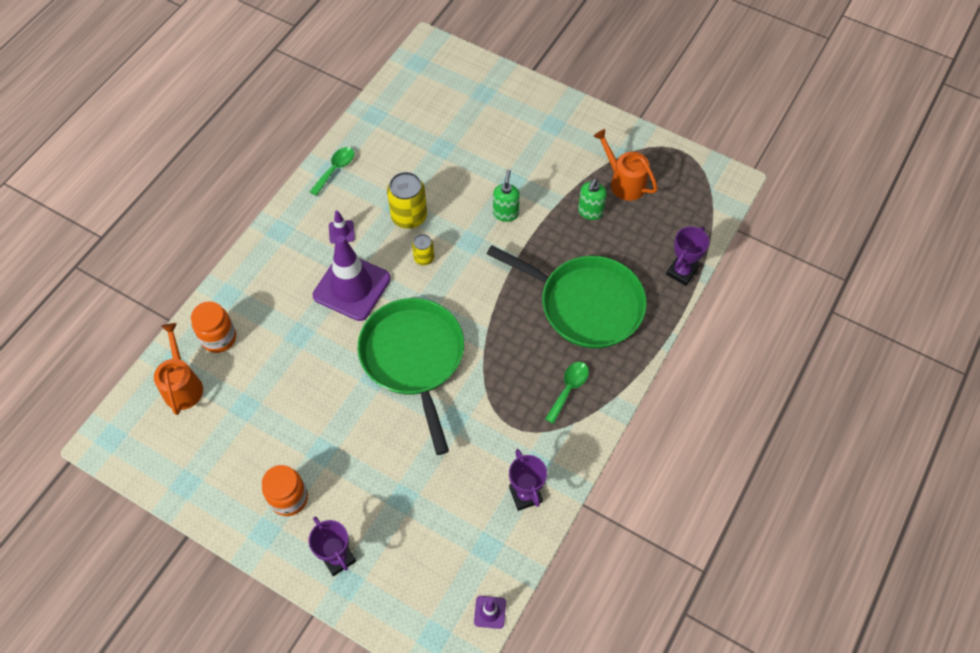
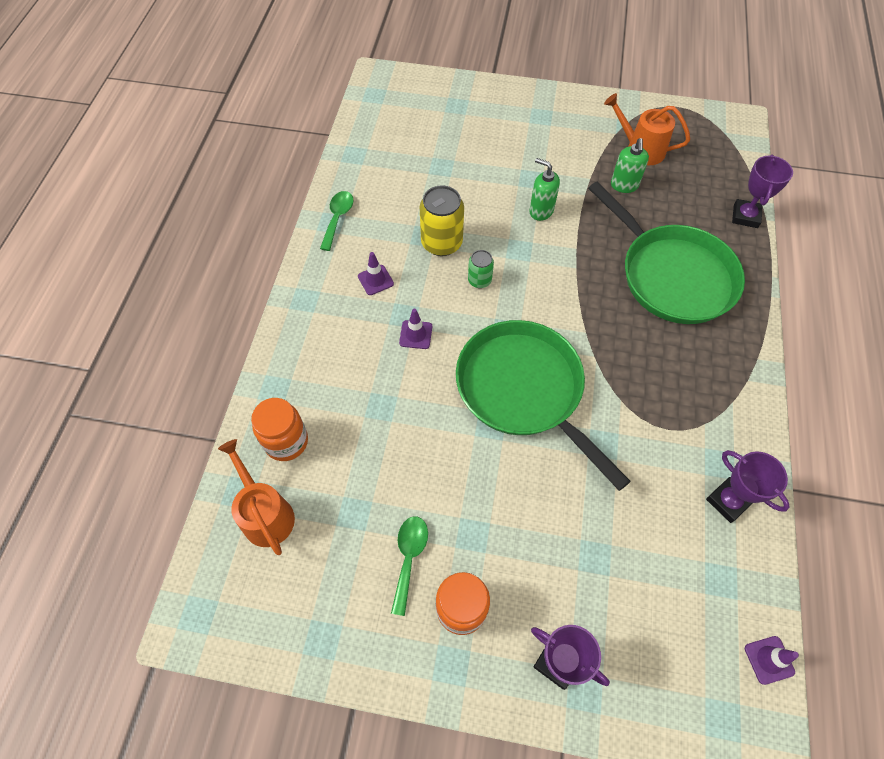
camera: 20 degrees left, 0 degrees up
(352, 287) = (416, 335): purple traffic cone -> purple traffic cone, size x0.42
(424, 258) = (479, 280): yellow can -> green can
(506, 213) = (541, 211): green soap dispenser -> green soap dispenser turned 45 degrees counterclockwise
(569, 389) = (705, 368): green spoon -> green spoon (409, 558)
(586, 304) = (672, 276): green pan -> green pan turned 45 degrees clockwise

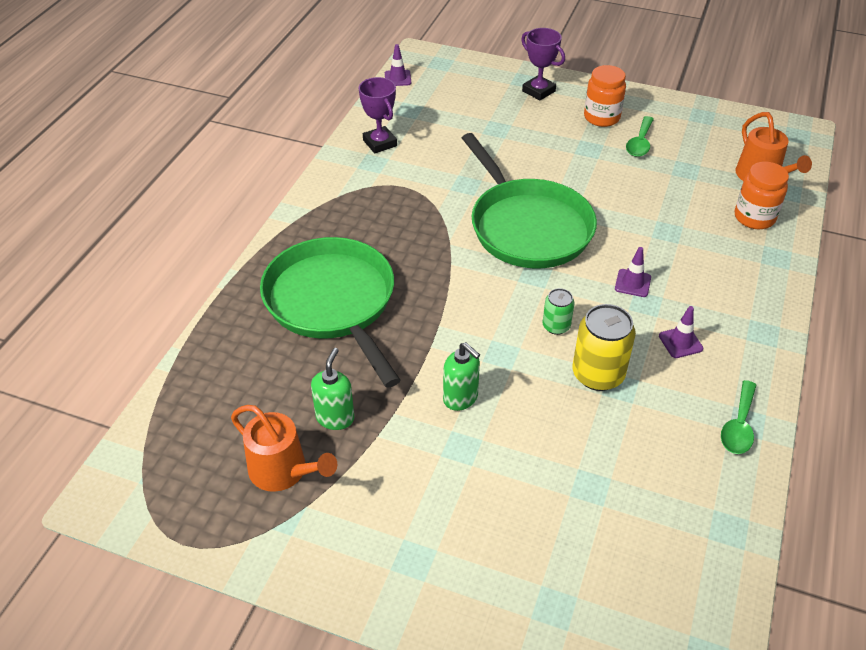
camera: 170 degrees left, 15 degrees down
(745, 216) = (203, 355): purple trophy -> none

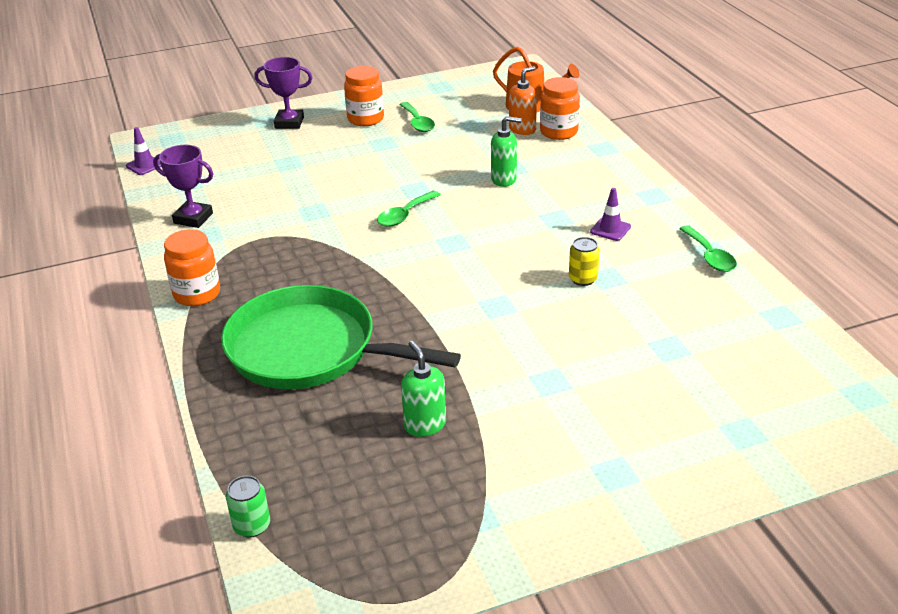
camera: 40 degrees left, 10 degrees down
(283, 471) = (433, 488): orange watering can -> none
(314, 209) = (197, 294): none -> orange jar
(460, 398) = (506, 351): green soap dispenser -> green soap dispenser (504, 179)
(528, 227) = (405, 215): green pan -> green spoon
(556, 326) = (513, 266): green can -> green can (252, 526)
(598, 374) = (583, 279): yellow can -> yellow can, size x0.56
(632, 283) = (531, 211): purple traffic cone -> none
(724, 197) = (522, 129): none -> orange soap dispenser

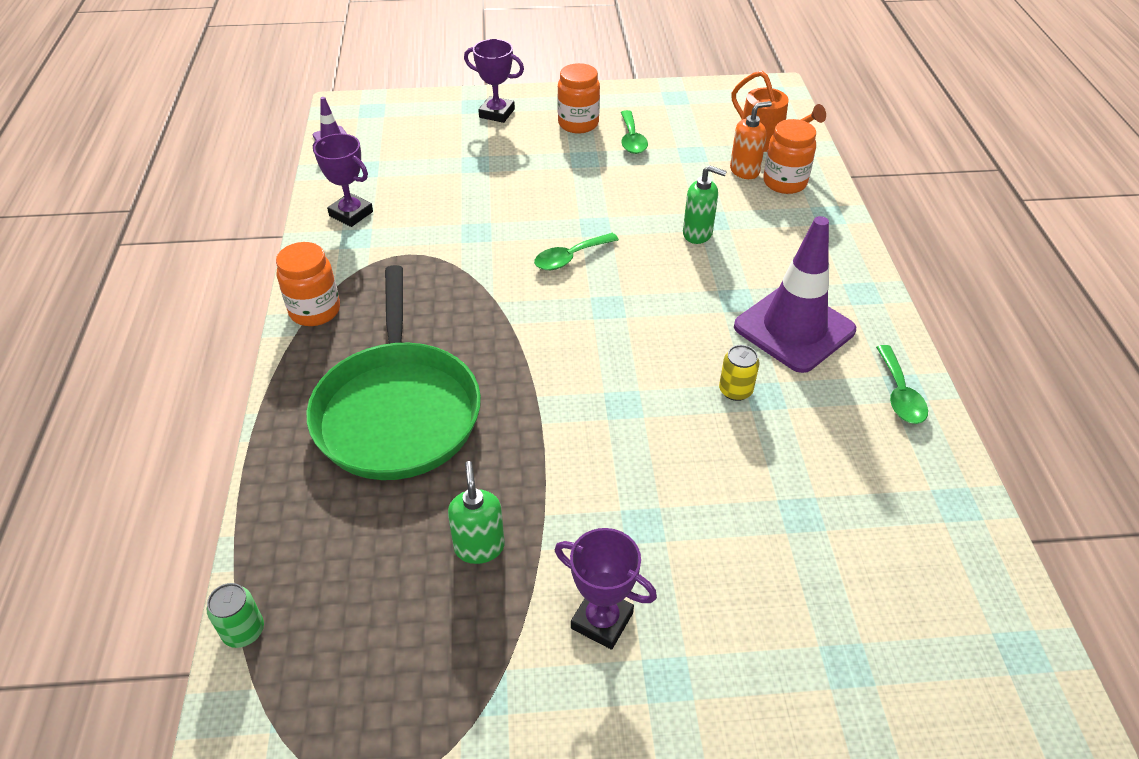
camera: 15 degrees right, 10 degrees up
(309, 349) = (398, 411): green pan -> green pan turned 135 degrees counterclockwise
(547, 449) = (602, 620): none -> purple trophy
(610, 229) = (794, 328): purple traffic cone -> purple traffic cone, size x2.39

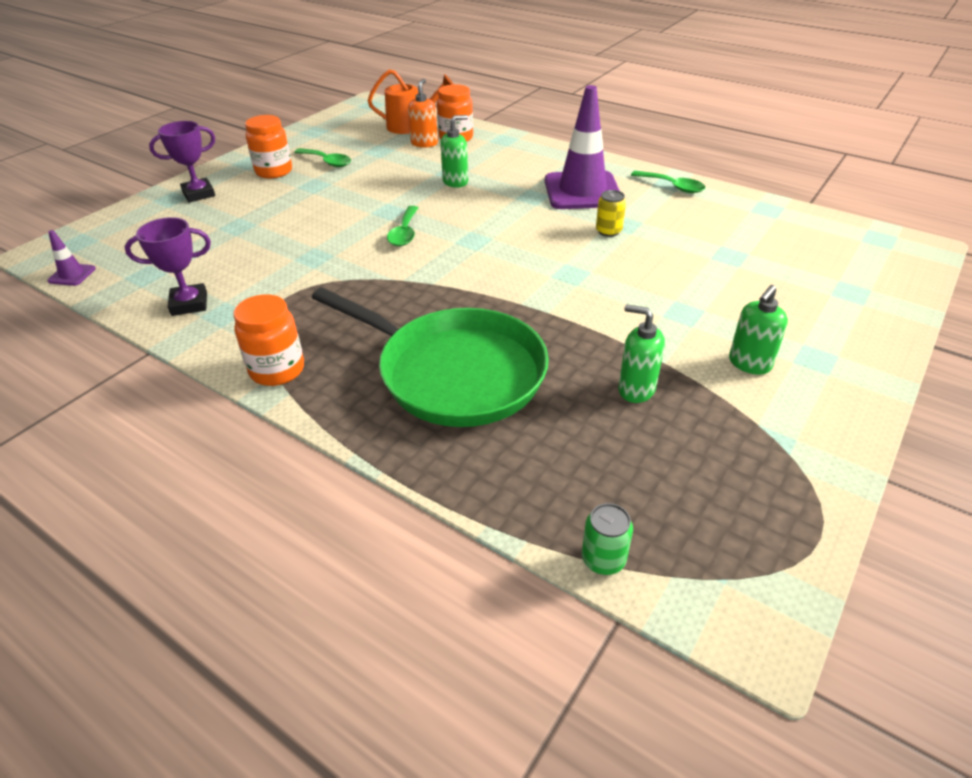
camera: 50 degrees left, 5 degrees down
(602, 620) = (749, 364): purple trophy -> green soap dispenser

